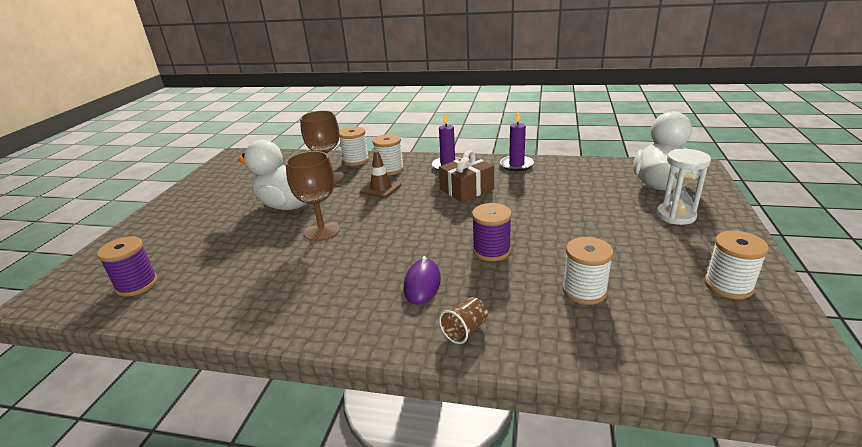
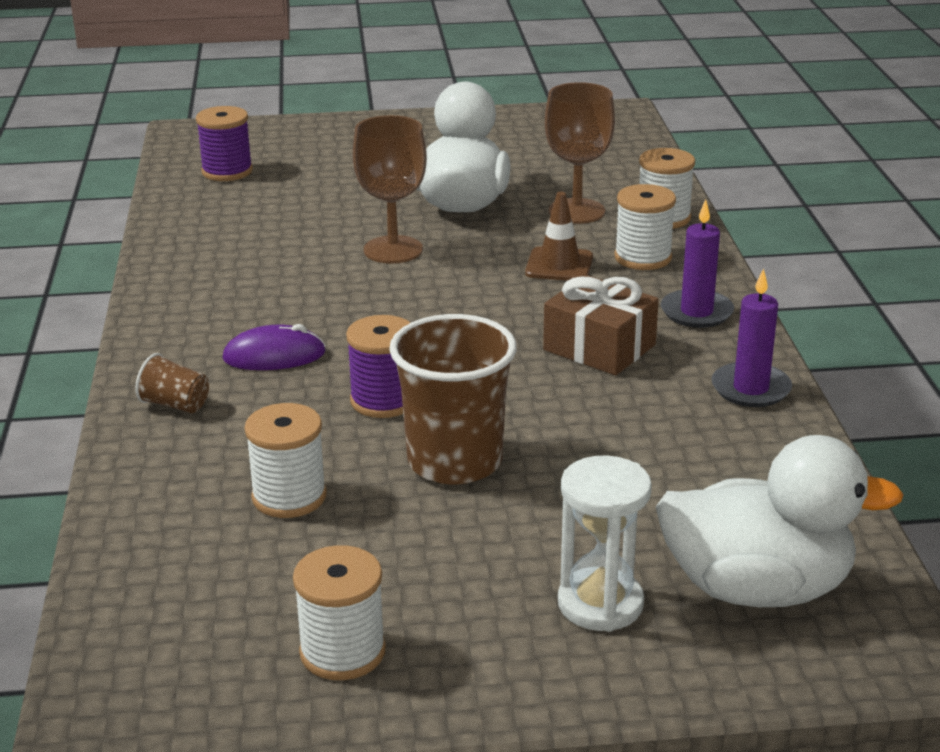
camera: 70 degrees right, 0 degrees up
(558, 236) = (455, 461): none -> brown cup

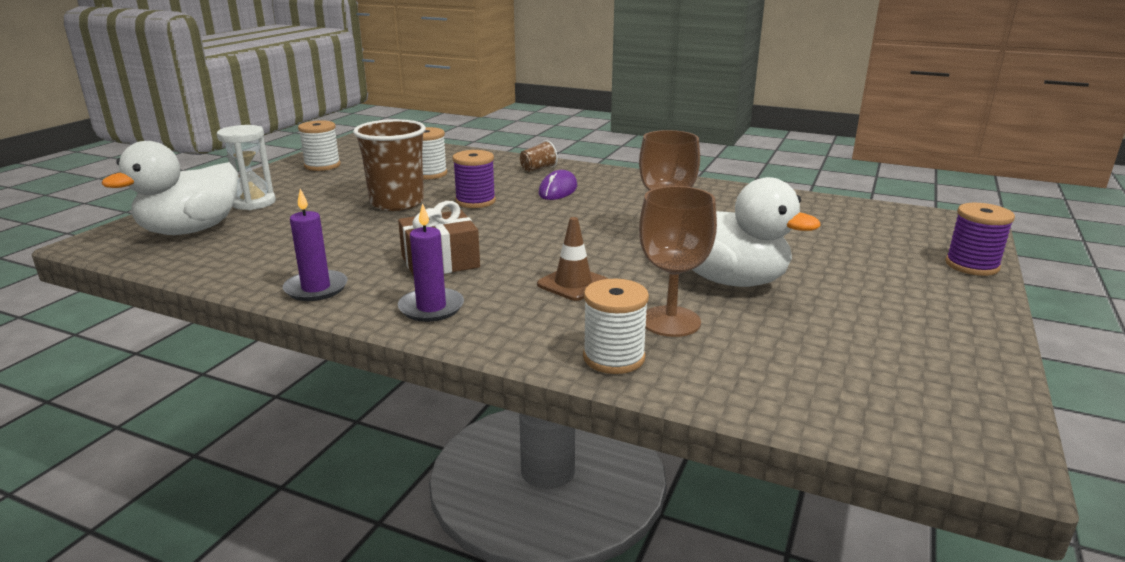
camera: 120 degrees right, 5 degrees down
(227, 171) = (863, 220): purple spool -> purple spool (971, 265)
(643, 258) = (545, 319): white spool -> none

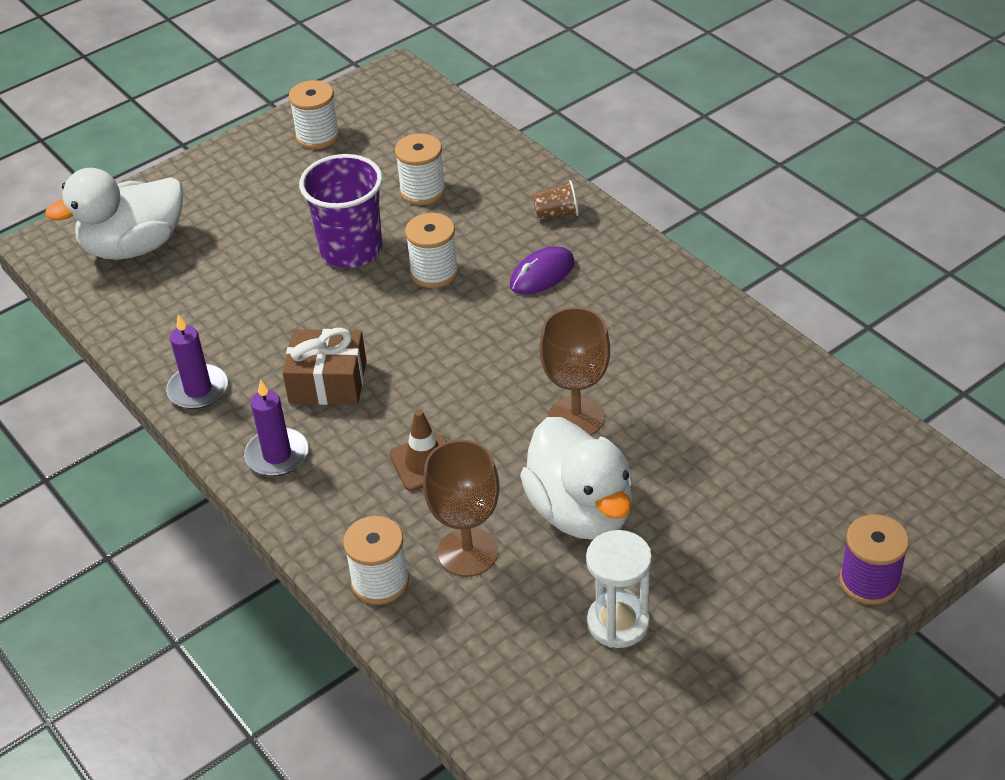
camera: 30 degrees right, 20 degrees up
(253, 203) = (211, 205): white hourglass -> white hourglass (618, 623)
(397, 203) = (351, 250): brown cup -> purple cup
(475, 201) = (434, 272): purple spool -> white spool

